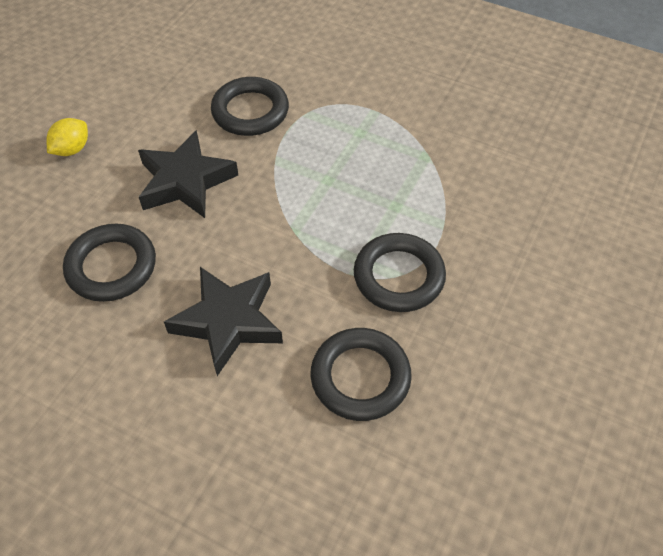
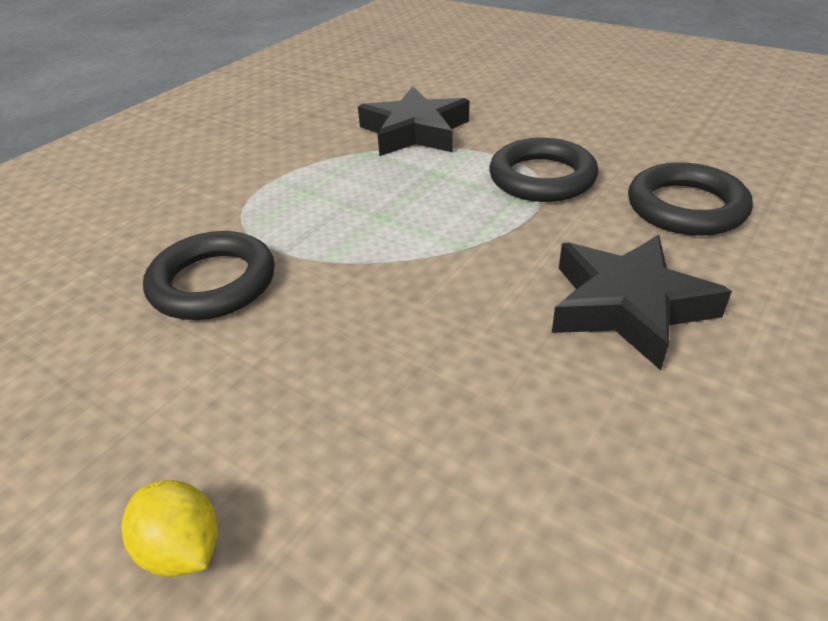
camera: 80 degrees left, 15 degrees down
(111, 266) = (528, 452): black ring -> none
(185, 181) = (342, 356): black star -> black star (414, 132)

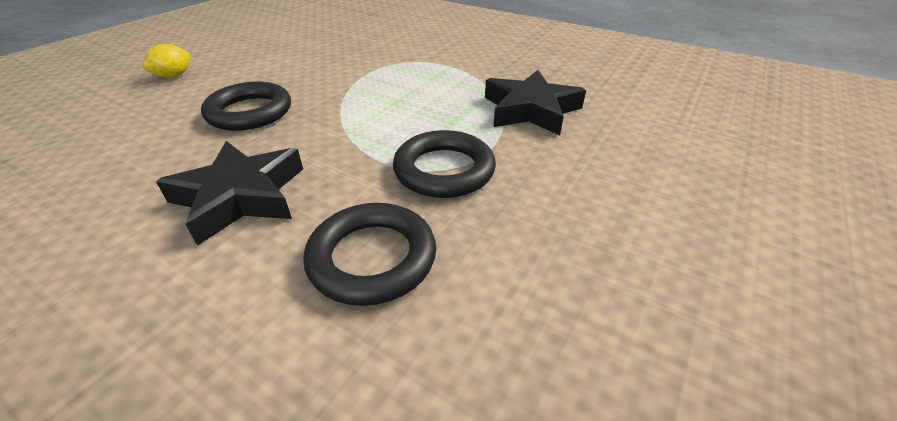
camera: 85 degrees right, 0 degrees up
(213, 283) = (340, 62): black ring -> black ring (250, 112)

